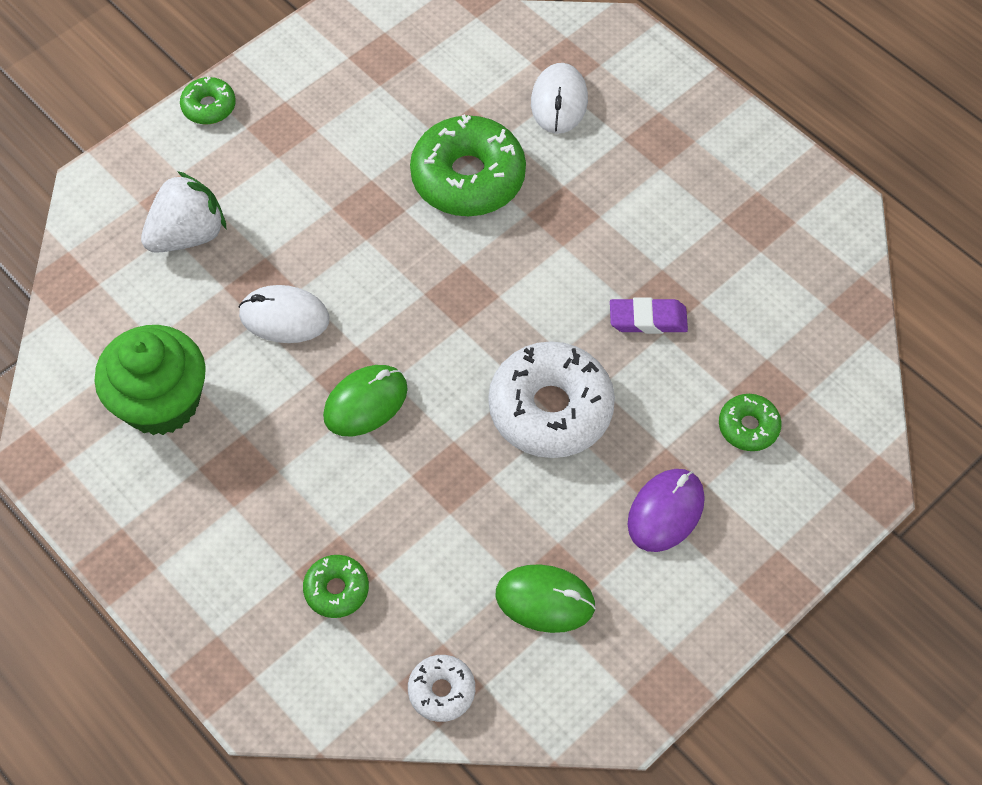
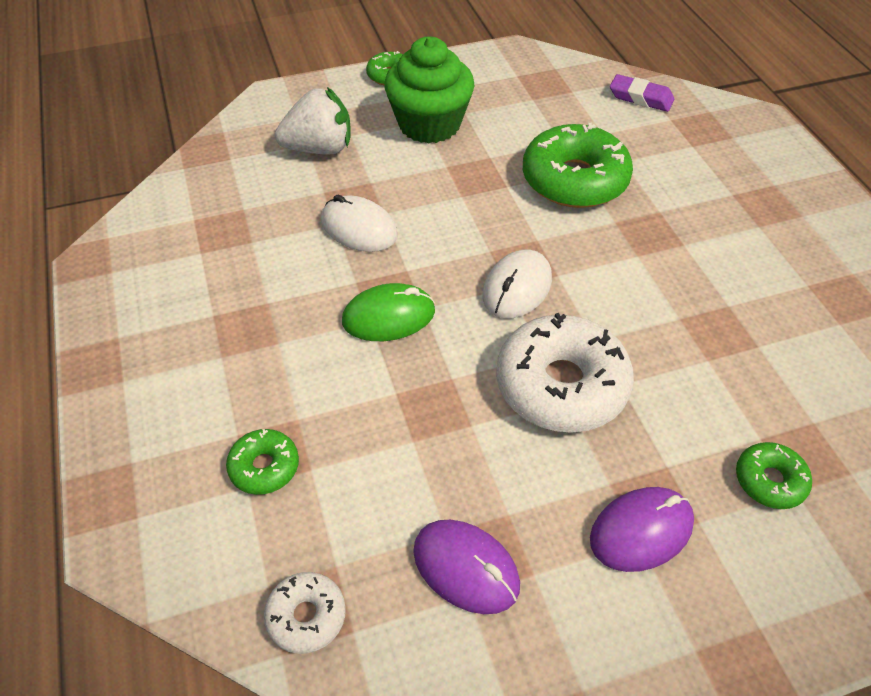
camera: 25 degrees right, 10 degrees down
(161, 402) = (218, 254): green cupcake -> green cupcake (429, 124)
(545, 600) = (466, 568): green mouse -> purple mouse
(559, 101) = (683, 151): white mouse -> white mouse (517, 288)
(648, 319) = (696, 342): purple eraser -> purple eraser (640, 98)

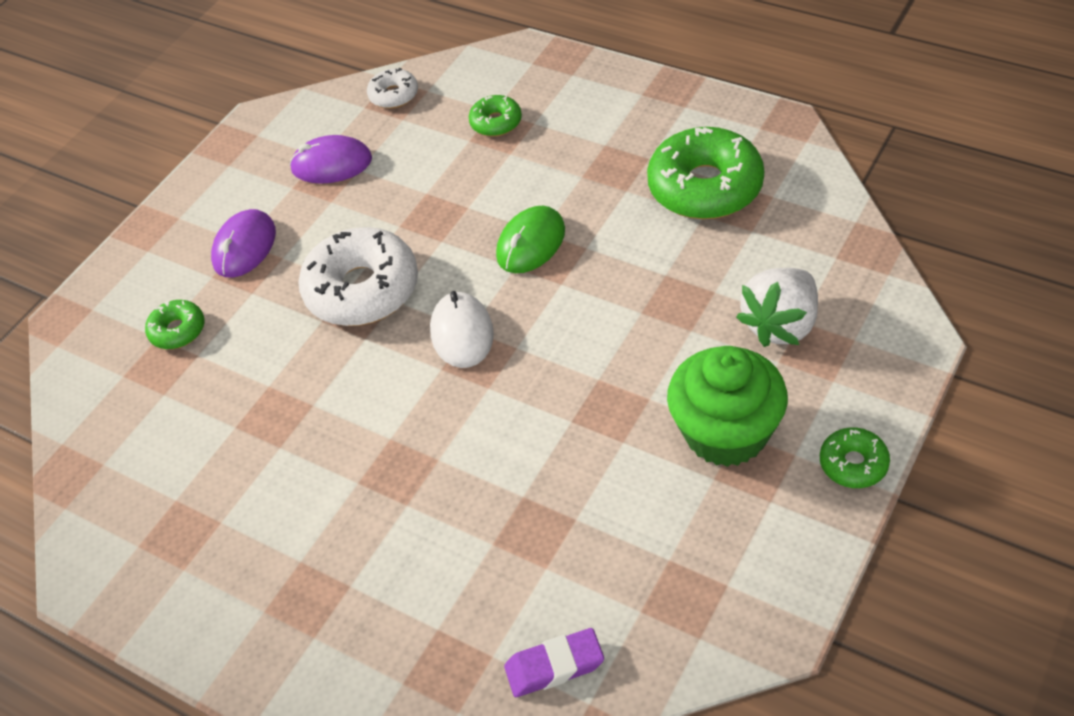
camera: 145 degrees right, 0 degrees up
(359, 228) = (641, 285): white mouse -> none
(574, 180) = (516, 478): green donut -> green donut (705, 187)

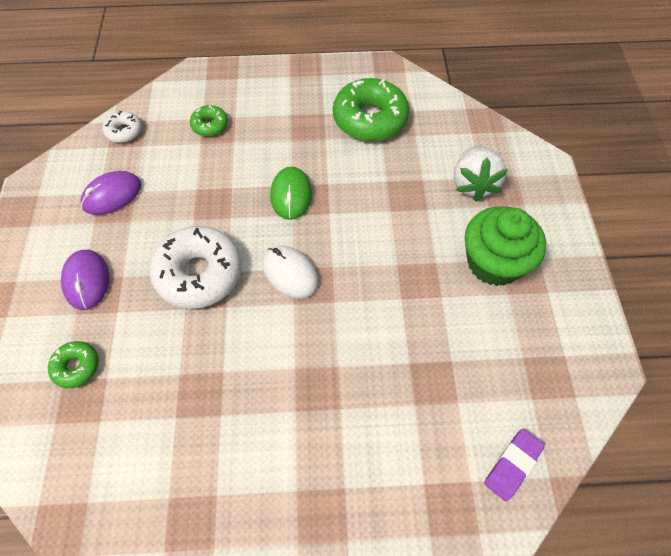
camera: 40 degrees left, 10 degrees up
(853, 464) = (571, 248): green donut -> none

